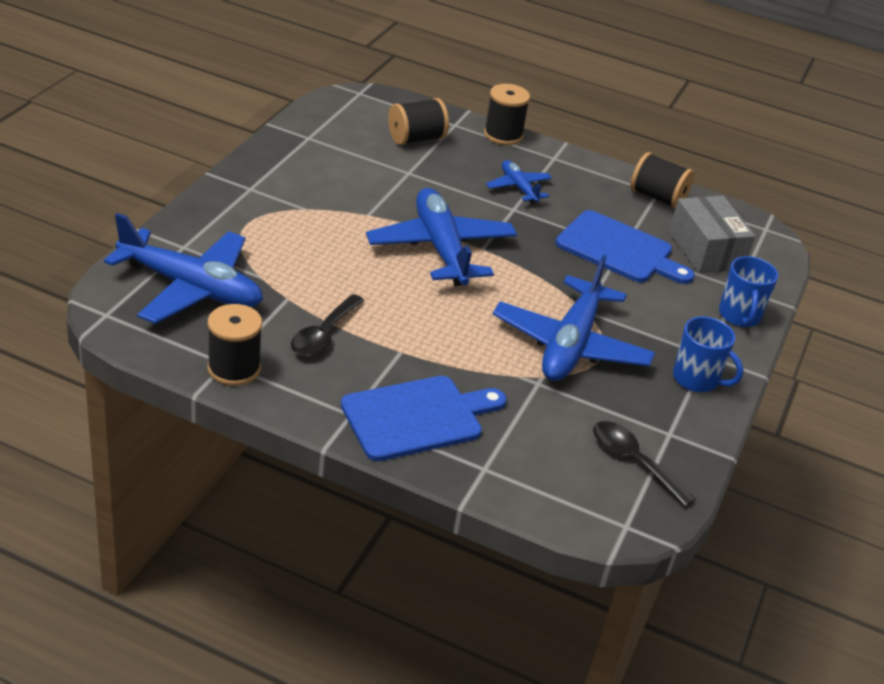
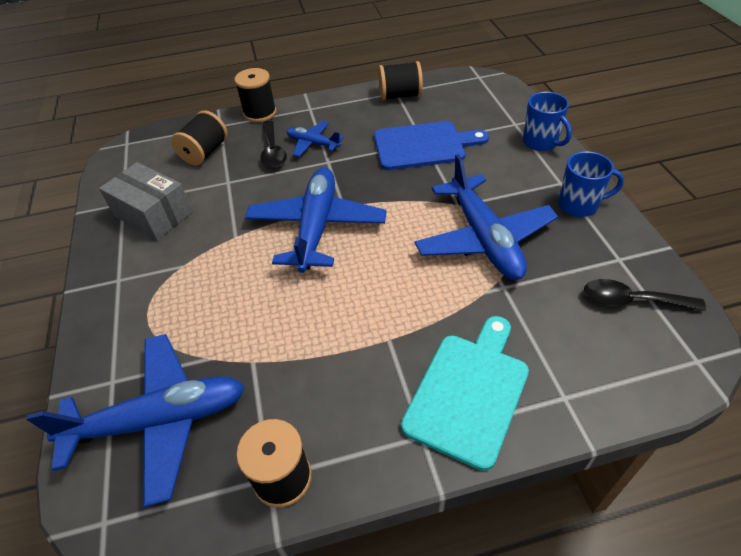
camera: 30 degrees left, 10 degrees up
(323, 335) = (317, 374): black spoon -> black spoon (273, 151)
(417, 417) = (469, 392): blue cutting board -> turquoise cutting board
(441, 249) = (317, 227): blue plane -> blue plane turned 60 degrees clockwise
(705, 250) = (468, 112): grey box -> grey box (153, 214)

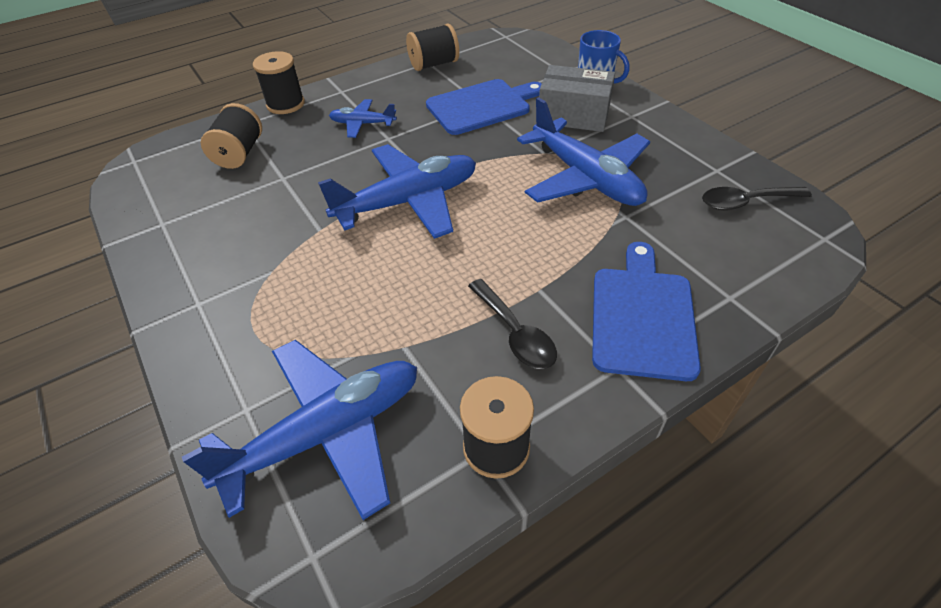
camera: 20 degrees left, 0 degrees up
(153, 214) = (208, 227): grey box -> grey box (573, 115)
(273, 151) = (320, 139): black spoon -> black spoon (515, 333)
(317, 227) = (408, 201): blue plane -> blue plane turned 75 degrees clockwise
(469, 392) = (642, 316): turquoise cutting board -> blue cutting board
(579, 205) = (658, 132): blue mug -> none

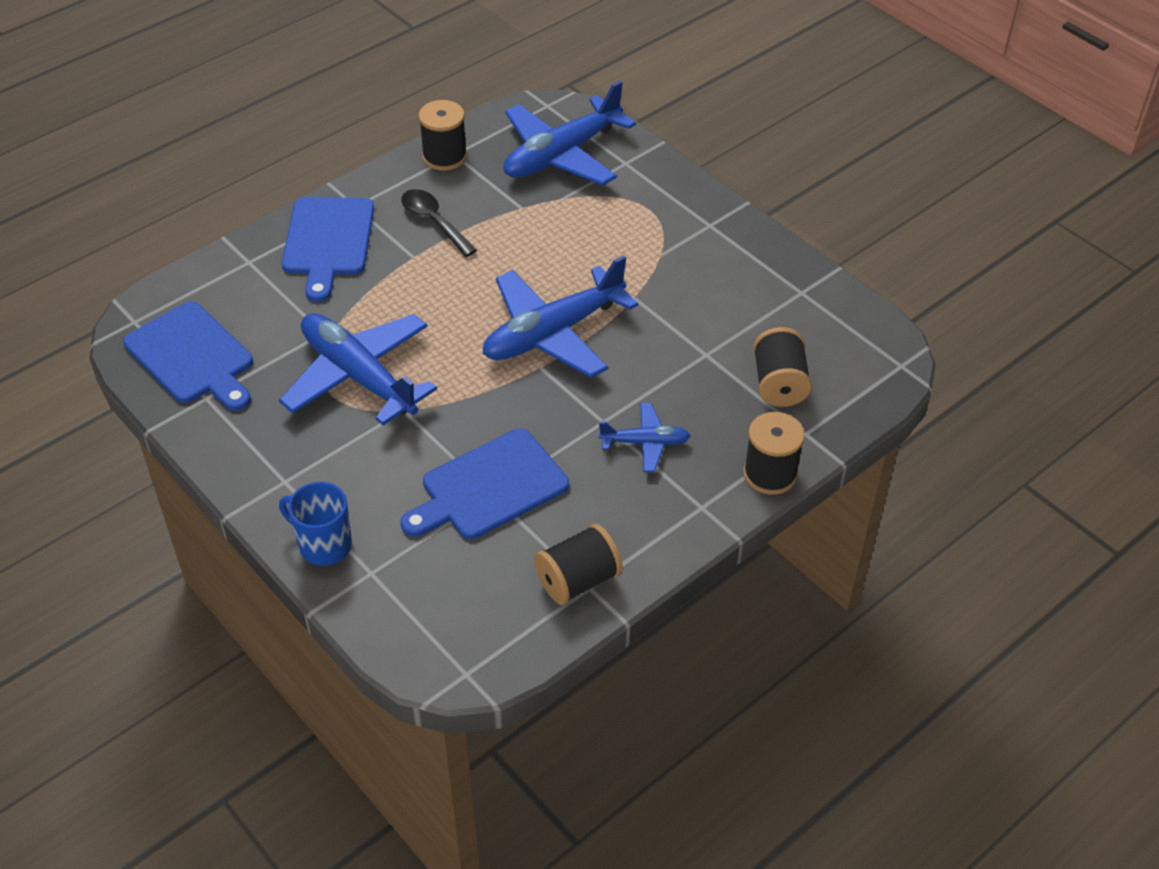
camera: 170 degrees right, 0 degrees up
(573, 115) = (362, 477): grey box -> none
(745, 202) = (192, 356): black spoon -> blue cutting board

